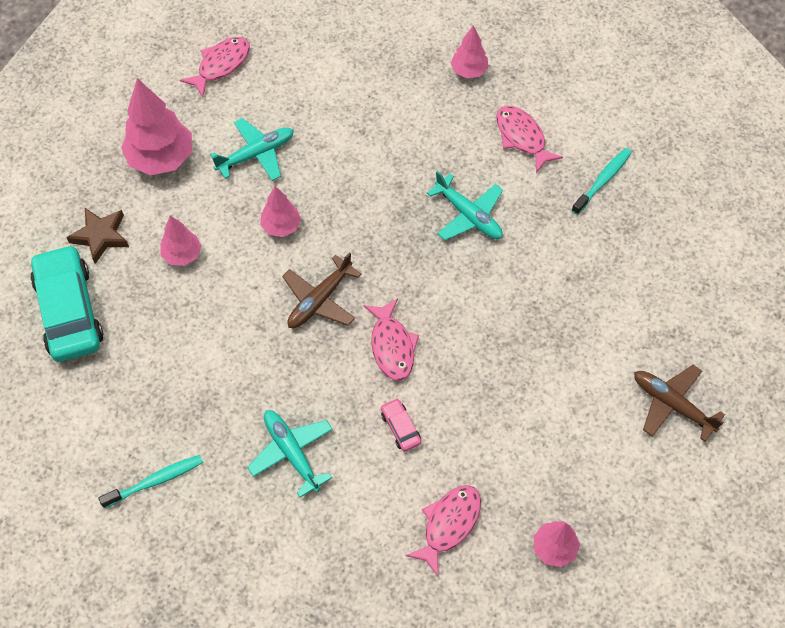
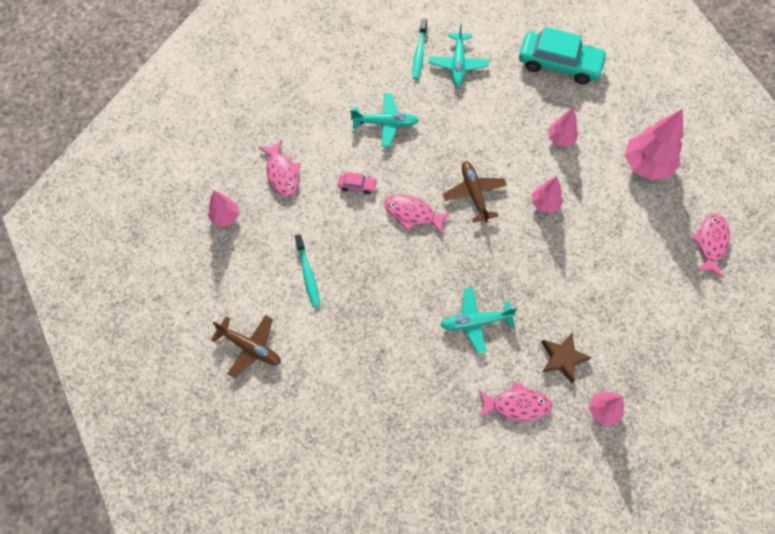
camera: 125 degrees right, 5 degrees up
(100, 236) = (604, 103): brown star -> brown star (562, 358)
(221, 65) = (711, 243): pink fish -> pink fish turned 150 degrees counterclockwise
(256, 154) = (614, 221): turquoise plane -> turquoise plane (458, 64)
(602, 181) = (441, 435): turquoise toothbrush -> turquoise toothbrush (308, 274)
(672, 405) = (250, 347): brown plane -> brown plane turned 45 degrees clockwise

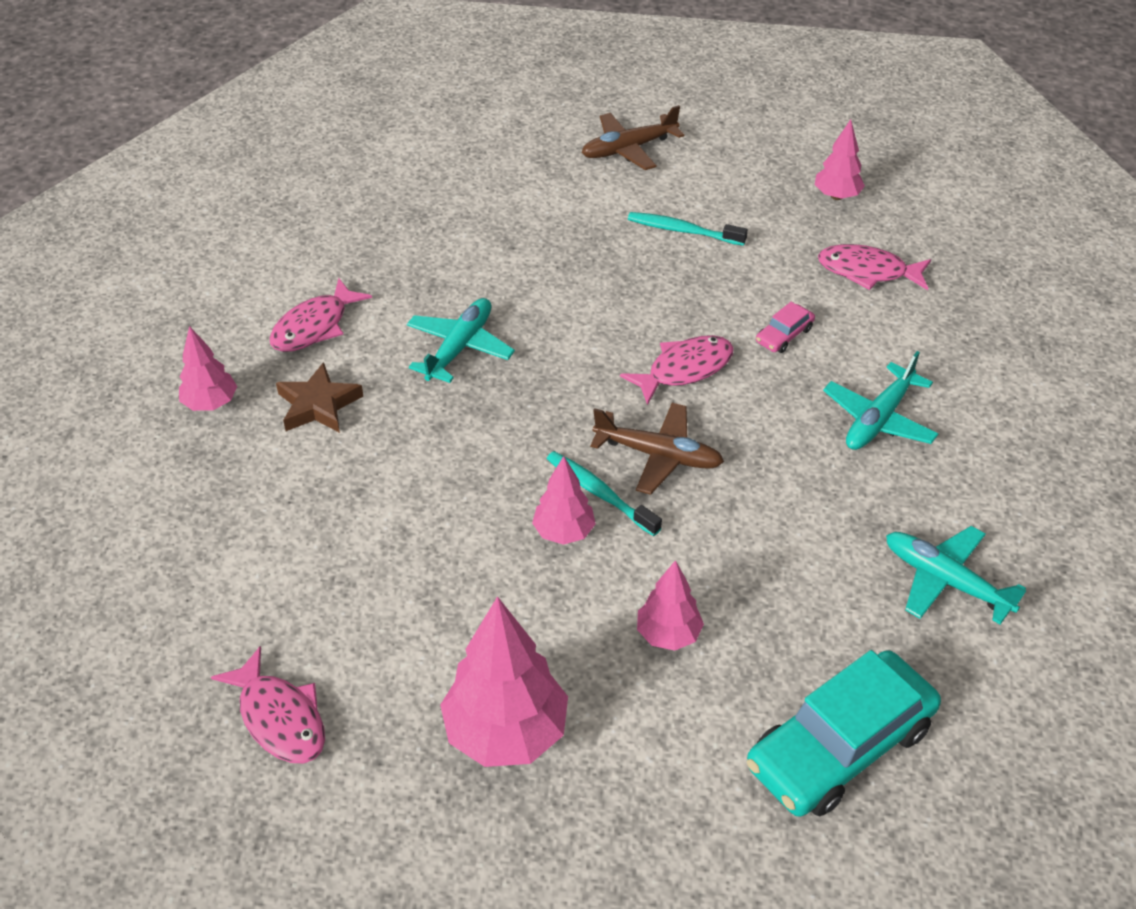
camera: 125 degrees right, 20 degrees down
(419, 53) = (1007, 538): turquoise toothbrush -> turquoise toothbrush (599, 493)

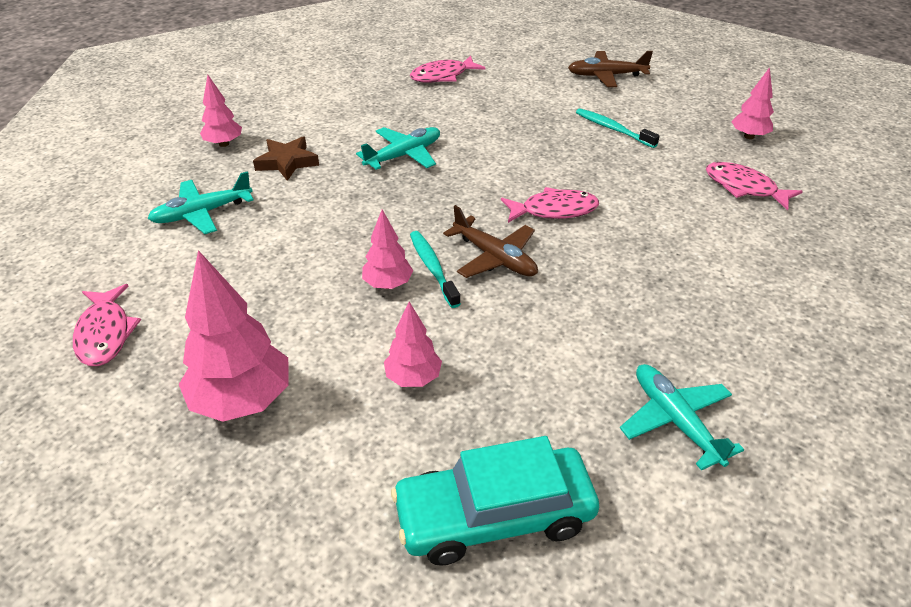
camera: 25 degrees right, 5 degrees down
(314, 326) = (321, 120): pink fish -> pink fish (442, 76)
(784, 335) = (647, 210): pink car -> none
(879, 419) = (690, 286): turquoise plane -> turquoise plane (202, 213)

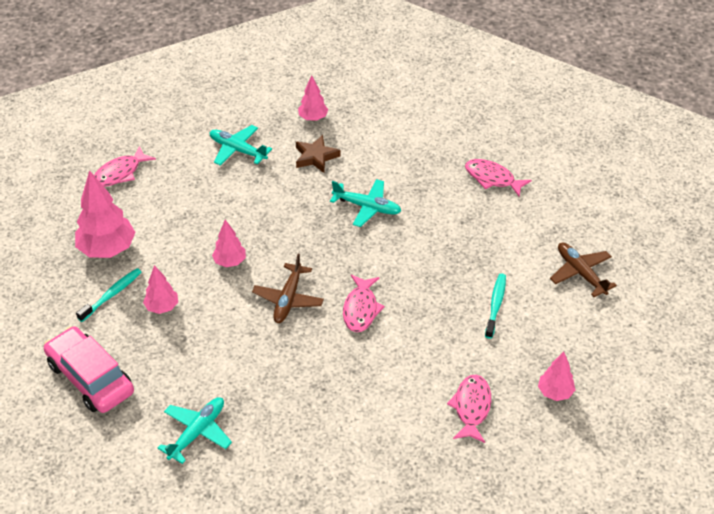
camera: 60 degrees right, 5 degrees up
(433, 268) = (258, 275): turquoise toothbrush -> turquoise toothbrush (112, 295)
(494, 516) = (90, 378): turquoise car -> pink car
(554, 210) = (361, 309): pink fish -> pink fish turned 45 degrees clockwise

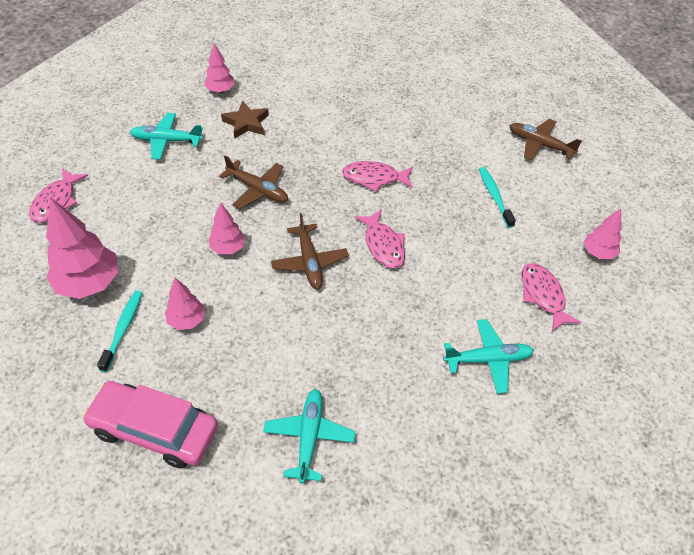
camera: 30 degrees left, 5 degrees up
(286, 221) = (258, 190): none -> brown plane
(367, 207) = (324, 151): turquoise plane -> turquoise plane (488, 359)
(492, 178) = (413, 92): pink fish -> pink fish (374, 178)

